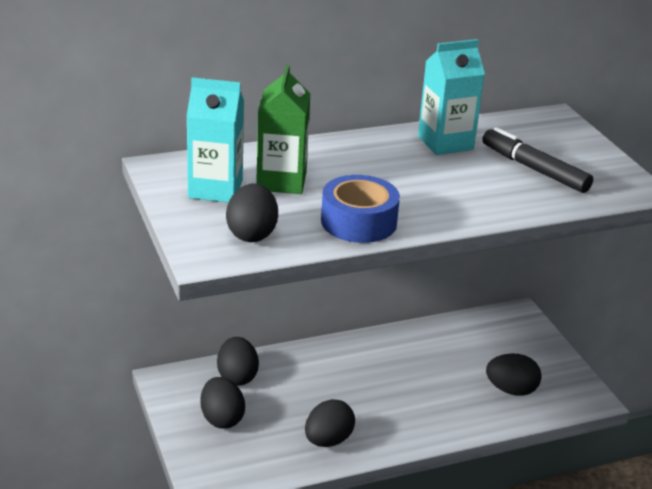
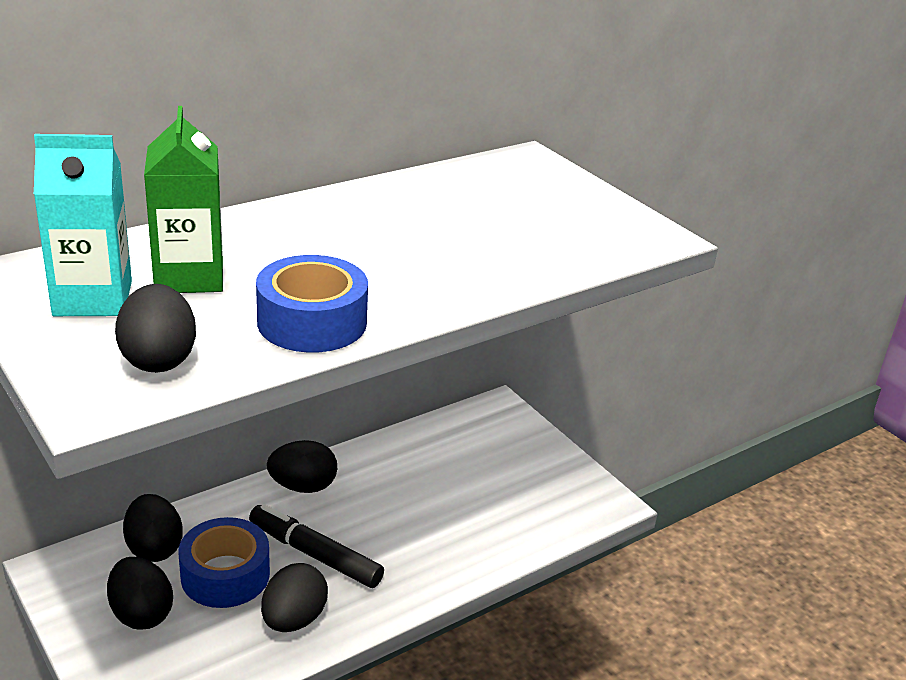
camera: 15 degrees left, 0 degrees up
(284, 403) = (225, 575): none -> blue tape
(445, 143) = (402, 202): turquoise carton -> none
(511, 390) = (512, 508): black egg -> black egg (303, 486)
(534, 169) = (524, 225): black marker -> black marker (315, 554)

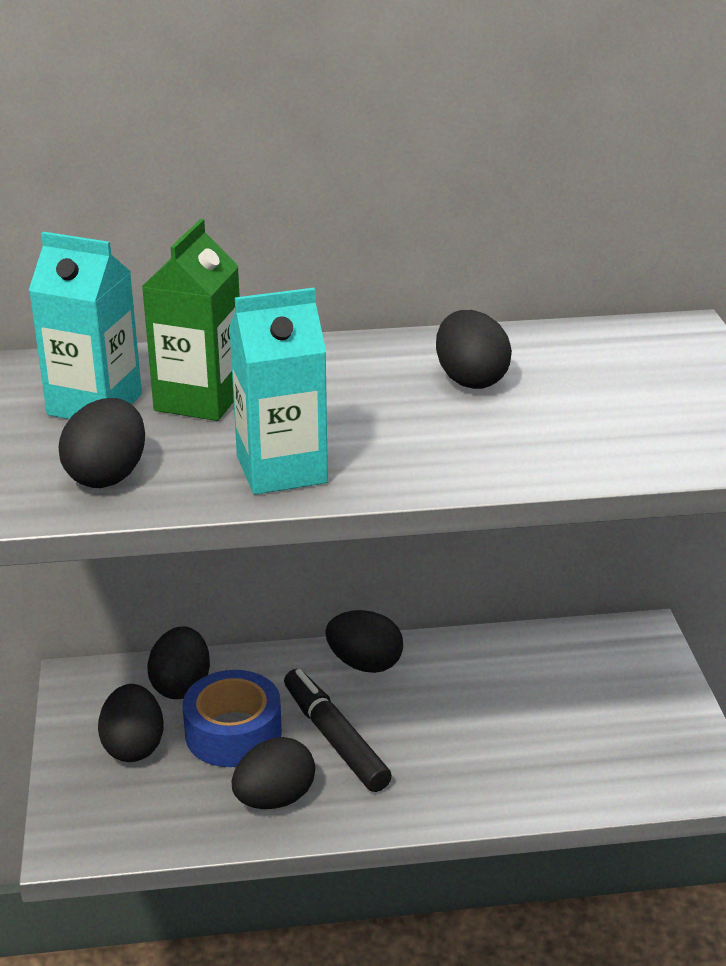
camera: 30 degrees right, 0 degrees up
(312, 322) = (281, 469): blue tape -> turquoise carton
(404, 221) = (470, 380): none -> black egg

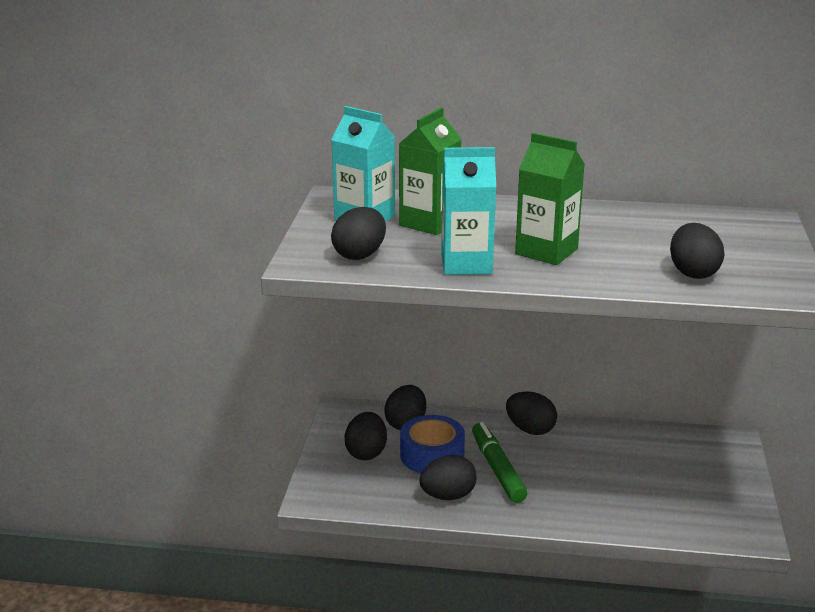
camera: 15 degrees right, 5 degrees down
(335, 739) = (497, 469): black marker -> green marker
(395, 429) = (546, 251): none -> green carton
(470, 380) = (607, 231): black egg -> black egg (693, 273)

